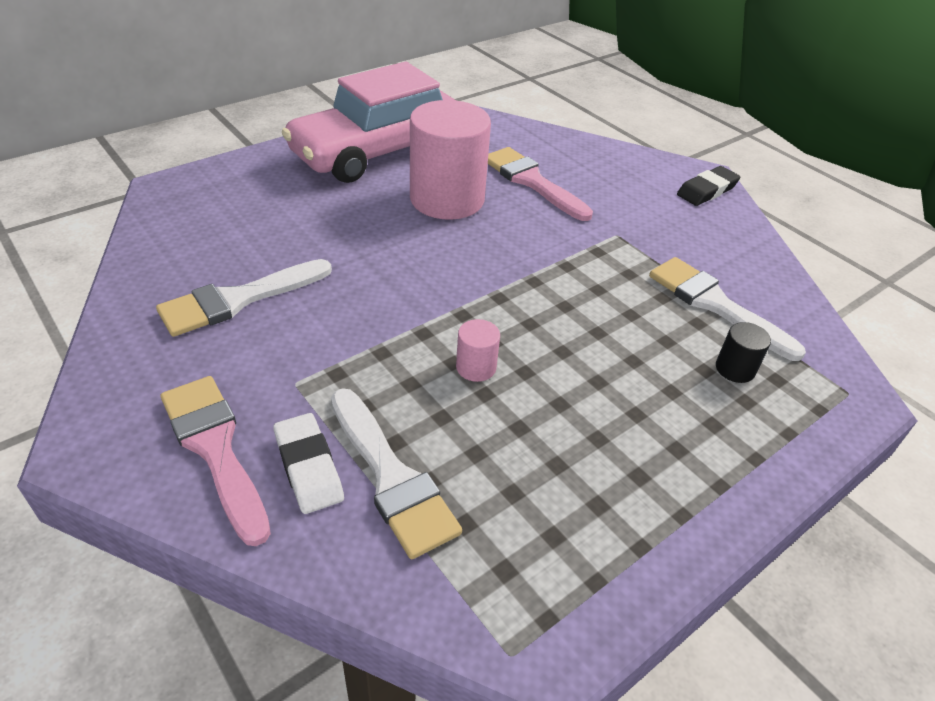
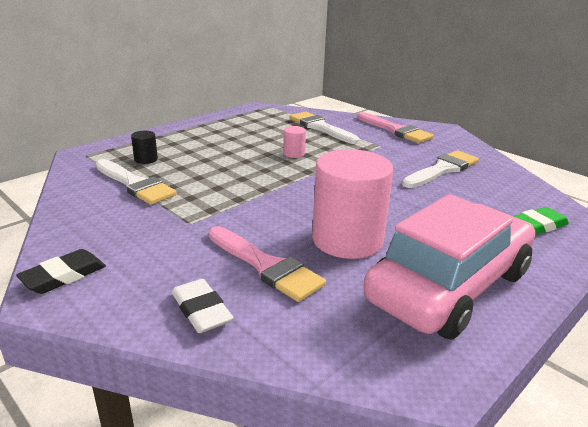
camera: 175 degrees right, 15 degrees down
(221, 195) = (537, 225): none -> green eraser
(308, 467) = (355, 128): white eraser -> white eraser (201, 310)

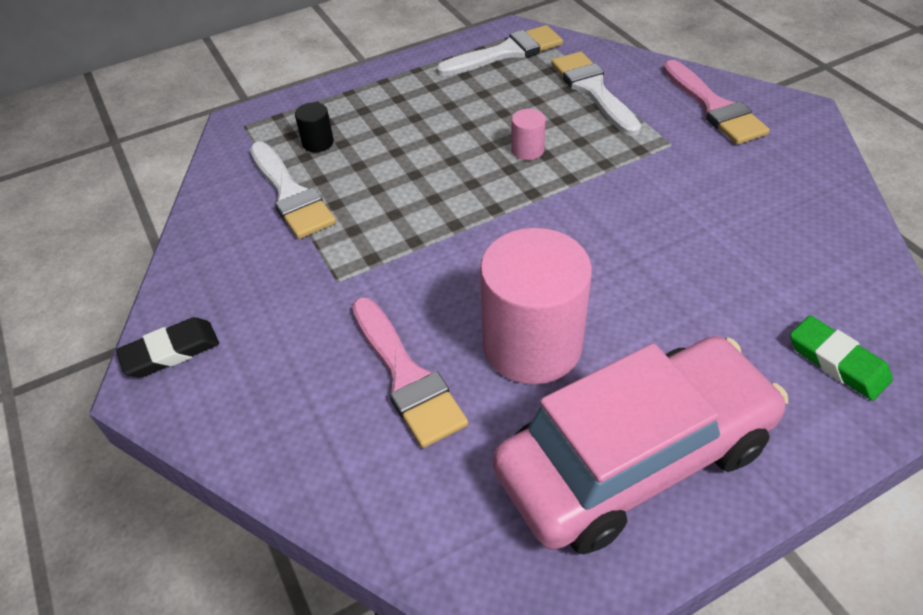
camera: 20 degrees right, 20 degrees up
(201, 310) = (306, 437): white eraser -> none
(442, 169) = (746, 213): white brush -> white brush (506, 52)
(537, 225) = (837, 362): green eraser -> green eraser turned 60 degrees clockwise

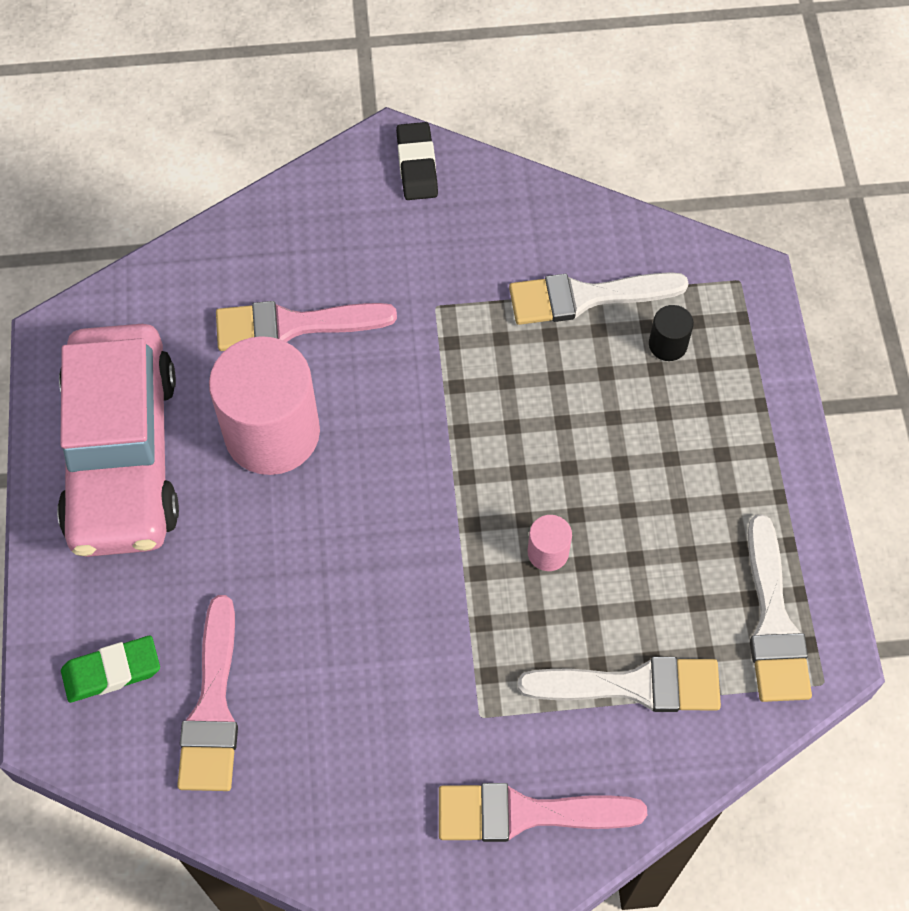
camera: 110 degrees right, 15 degrees up
(799, 281) = (213, 707): none -> pink brush

